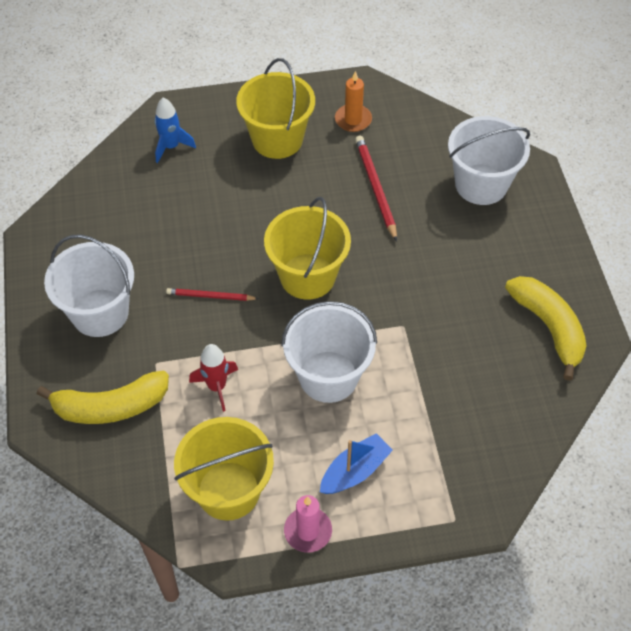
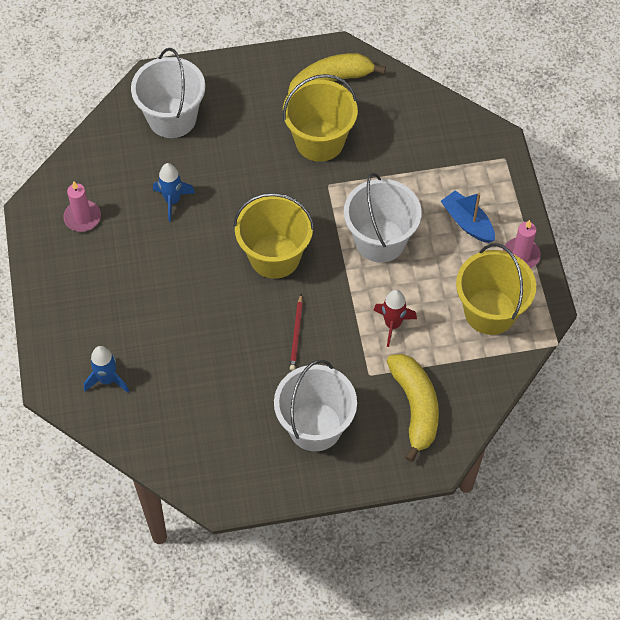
camera: 90 degrees left, 5 degrees up
(277, 139) = (104, 283): yellow bucket -> yellow bucket (319, 141)
(353, 120) = (82, 217): orange candle -> pink candle
(375, 188) = (172, 201): red pencil -> blue rocket

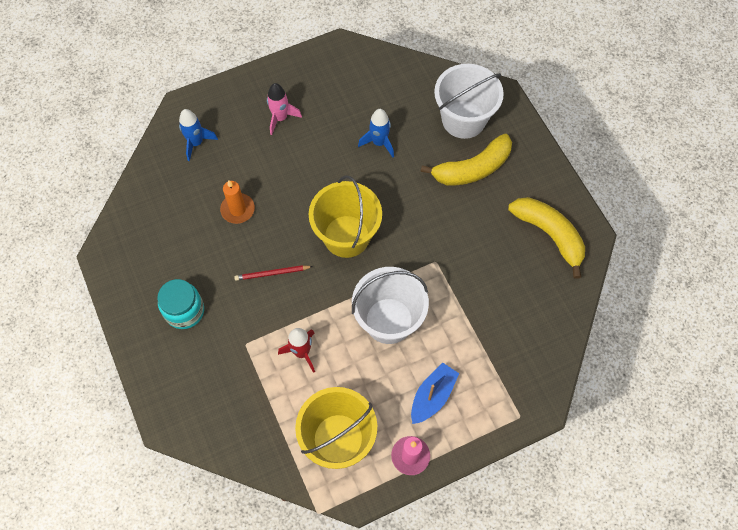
camera: 75 degrees right, 5 degrees up
(82, 217) = (342, 83): pink candle -> none
(106, 288) = (280, 118): none -> pink rocket
(209, 353) = (238, 209): none -> orange candle
(315, 426) = (184, 311): white bucket -> turquoise jar
(319, 141) = (481, 242): yellow bucket -> none
(415, 407) = (220, 392): yellow banana -> yellow banana (472, 168)

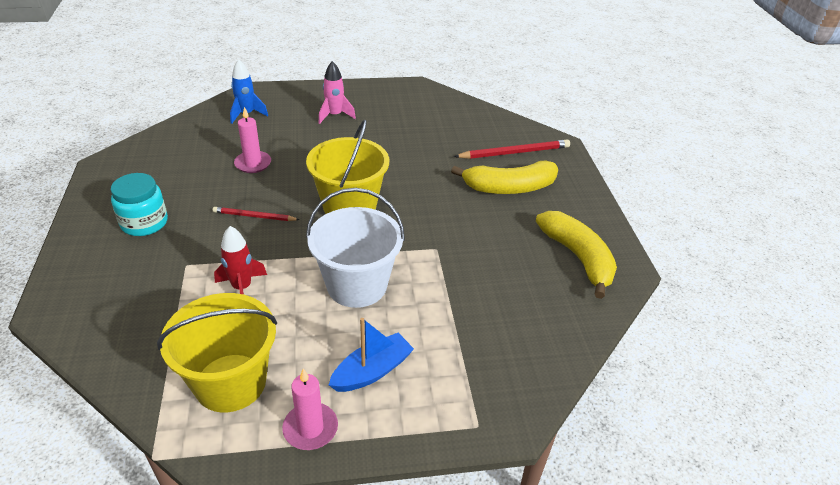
camera: 15 degrees right, 25 degrees down
(238, 209) = (253, 164): orange candle -> pink candle
(379, 143) = (420, 150): blue rocket -> none
(463, 119) = (514, 152): white bucket -> red pencil

